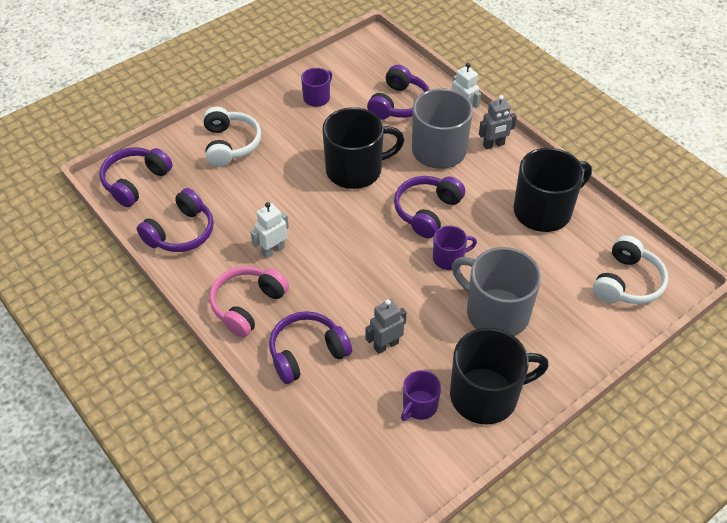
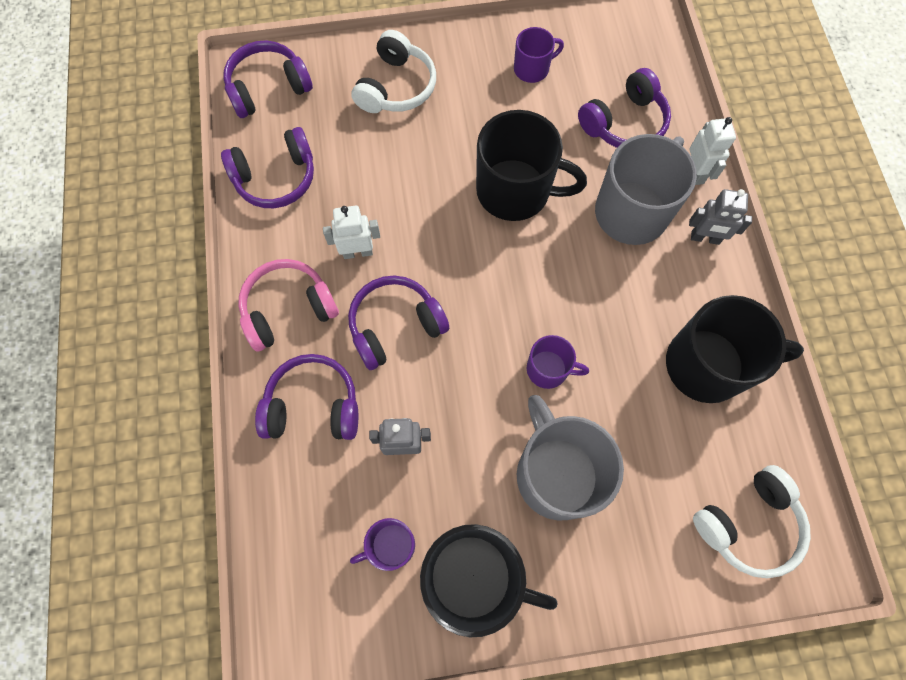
camera: 30 degrees right, 20 degrees up
(427, 211) = (563, 291): purple headphones -> purple headphones (395, 326)

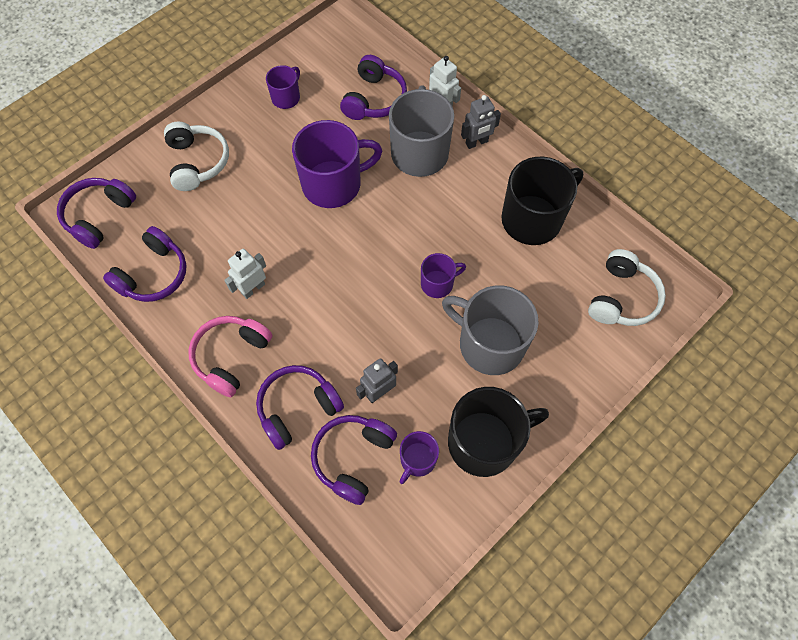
camera: 35 degrees left, 5 degrees down
(395, 326) = (316, 320): purple headphones -> purple headphones (353, 458)
(515, 191) = (333, 184): black mug -> purple mug

